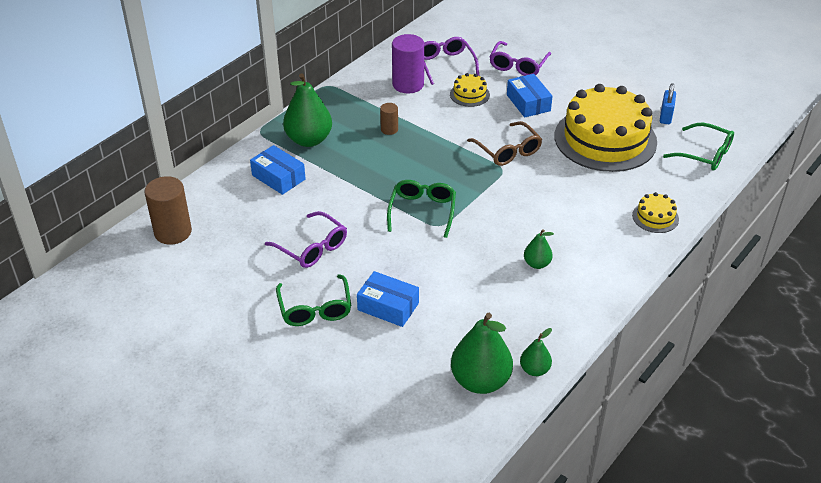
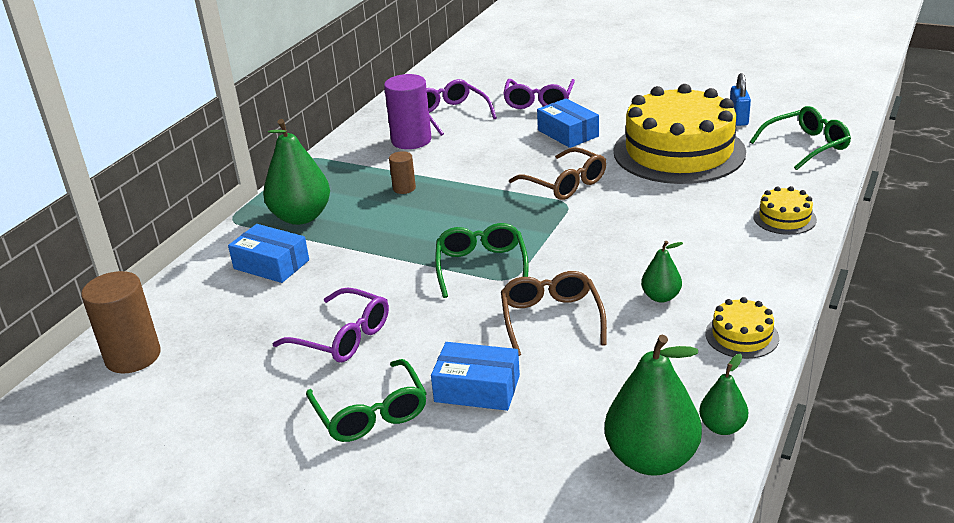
camera: 10 degrees left, 10 degrees down
(455, 264) = (551, 319): none -> brown glasses
(469, 94) = (492, 137): yellow cake -> yellow cake (741, 336)
(705, 154) = (806, 146): green glasses -> green glasses turned 45 degrees counterclockwise

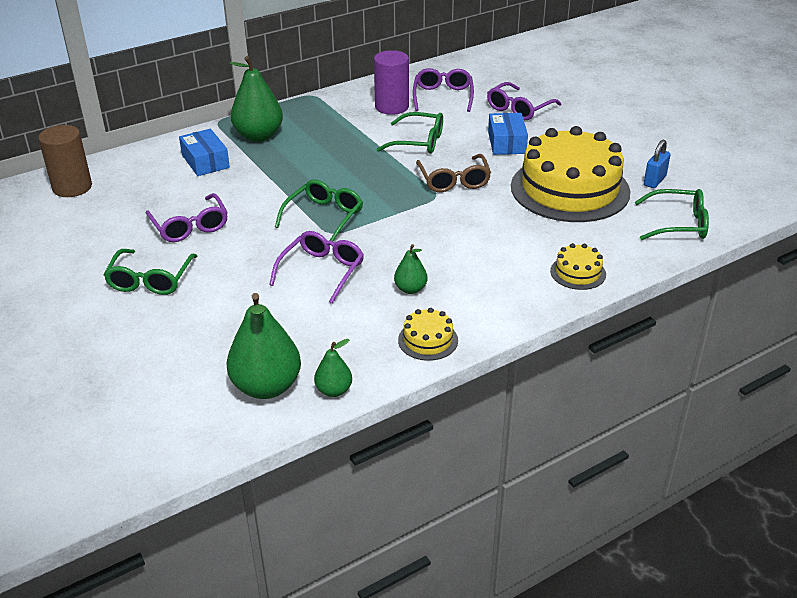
camera: 30 degrees right, 5 degrees up
(404, 188) = (344, 141): brown cylinder -> none
(477, 388) = (224, 294): blue box -> none
(483, 162) = (419, 142): none -> green glasses
(551, 319) = (322, 271): brown glasses -> purple glasses

